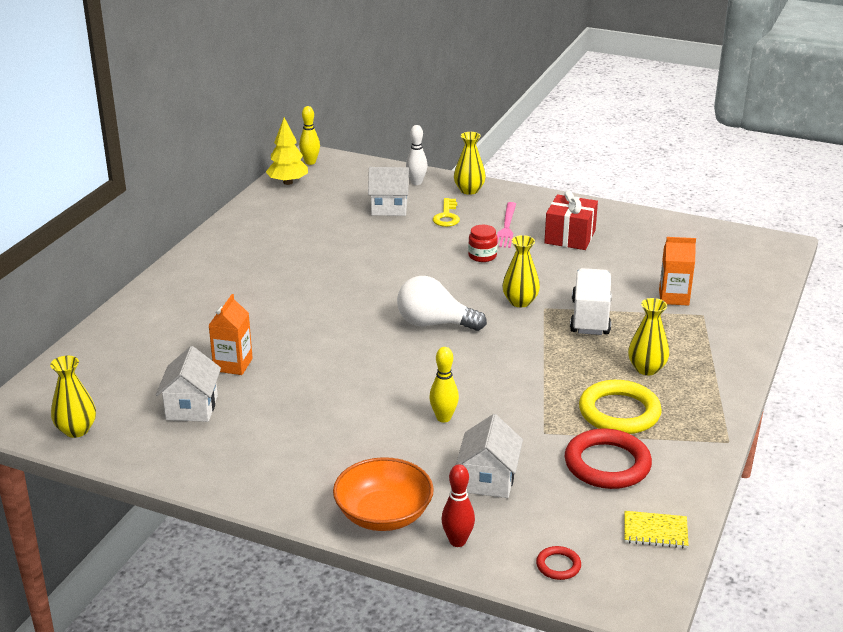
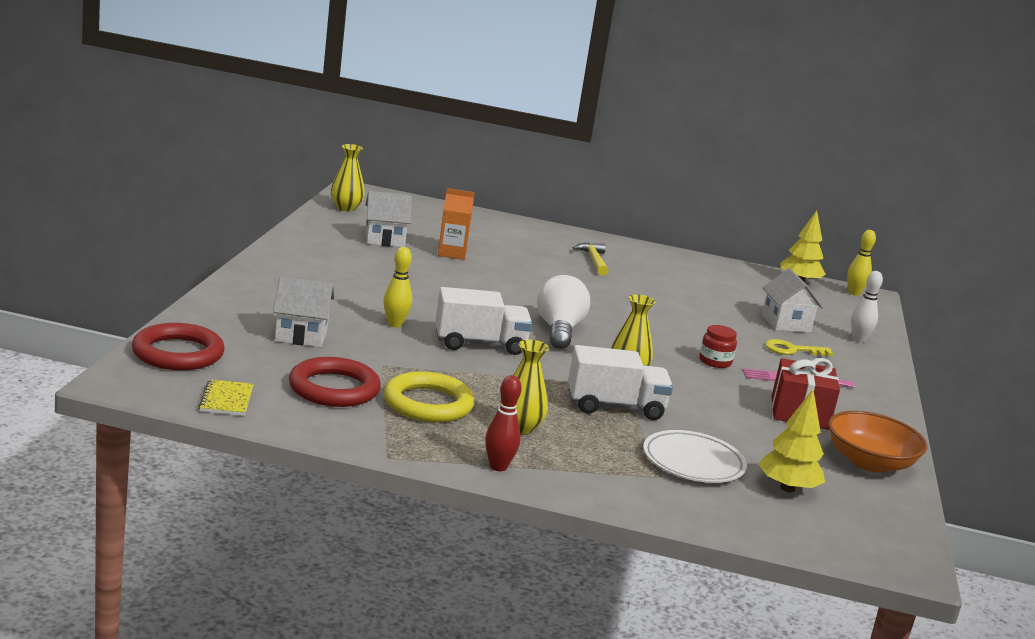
camera: 75 degrees right, 10 degrees down
(245, 280) = (594, 261): none -> yellow hammer
(383, 514) = (248, 294): orange bowl -> orange bowl (869, 462)
(457, 541) = (213, 318): red bowling pin -> red bowling pin (498, 467)
(469, 190) = (867, 365): yellow vase -> none
(479, 371) = (480, 344): none -> white truck
(558, 565) = (178, 353): red ring -> red ring, size x2.13
(673, 297) = (693, 462): orange carton -> white plate
(697, 266) = (787, 488): none -> yellow tree

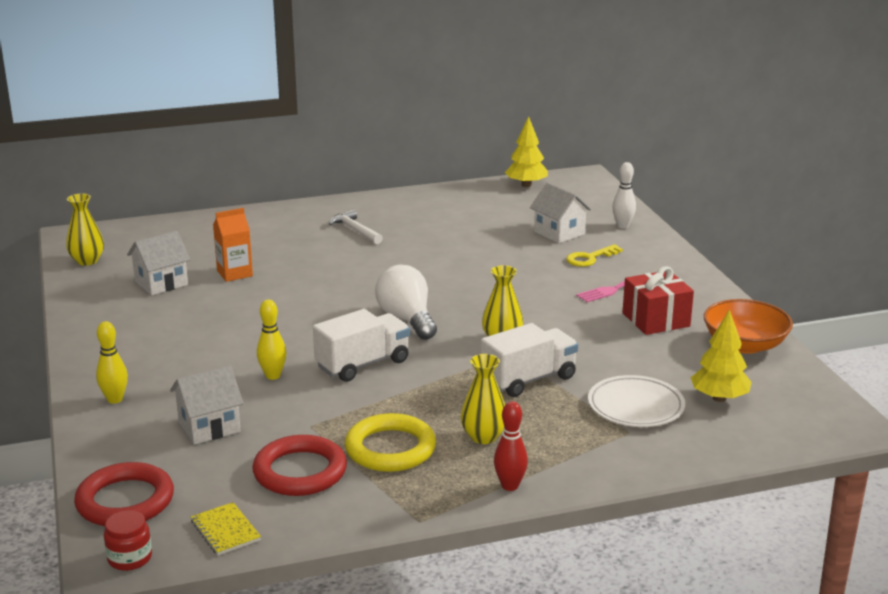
camera: 25 degrees left, 5 degrees up
(594, 261) = (355, 230): yellow hammer -> white hammer
(715, 362) = (550, 296): red jar -> red jar (130, 558)
(854, 293) = (574, 179): yellow bowling pin -> yellow bowling pin (115, 399)

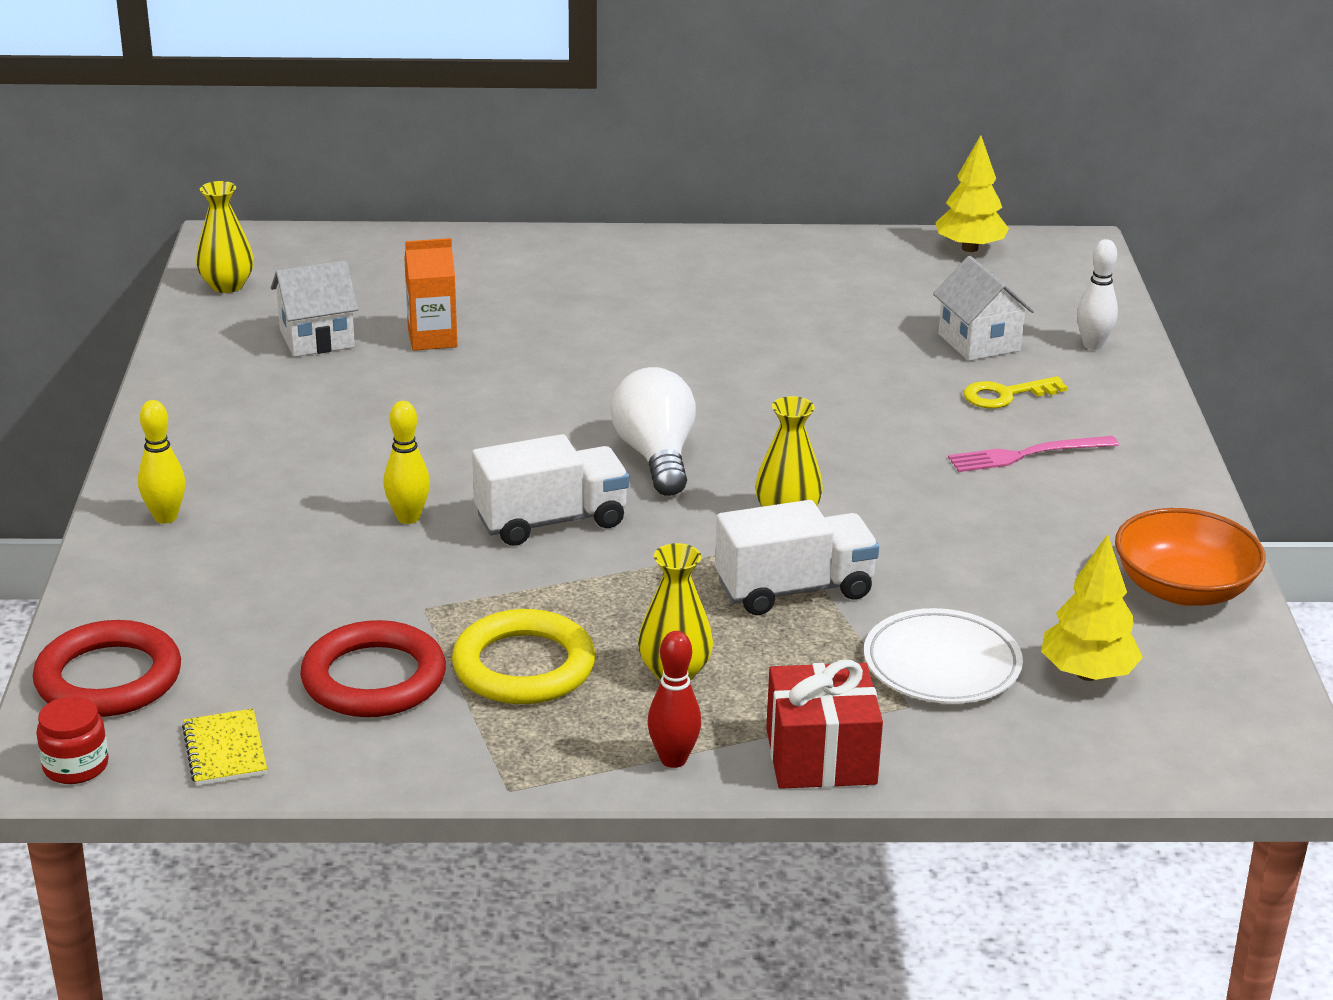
camera: 15 degrees right, 5 degrees up
(209, 427) = (278, 584): white house -> none
(355, 230) = (652, 291): white hammer -> none
(656, 320) = (1057, 521): red gift -> red gift (821, 756)

